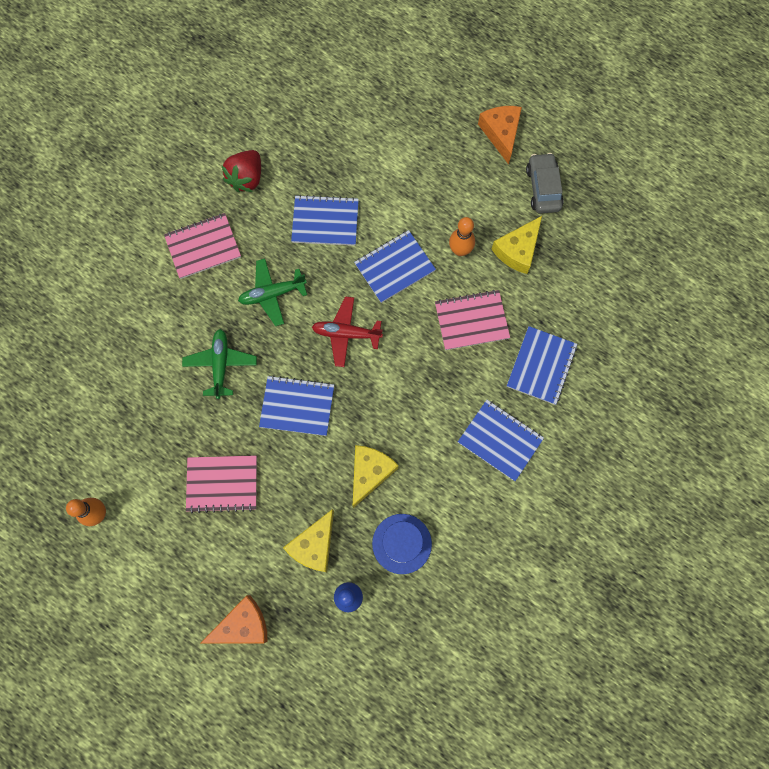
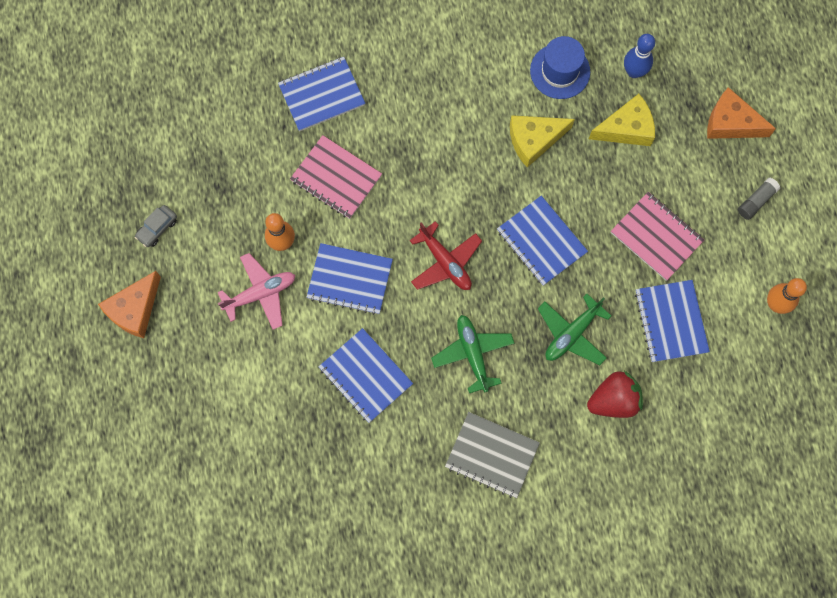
camera: 135 degrees left, 0 degrees up
(173, 579) = (756, 201): none -> grey glue stick
(203, 247) = (492, 455): pink notebook -> grey notebook
(246, 178) = (393, 485): red strawberry -> red strawberry (613, 400)
(272, 294) = (473, 354): green plane -> green plane turned 135 degrees counterclockwise
(439, 209) = (260, 294): none -> pink plane
(500, 440) = (412, 73): blue notebook -> blue notebook (670, 321)
(517, 250) = (237, 198): yellow cheese -> none
(543, 188) = (157, 228): grey car -> grey car, size x0.62

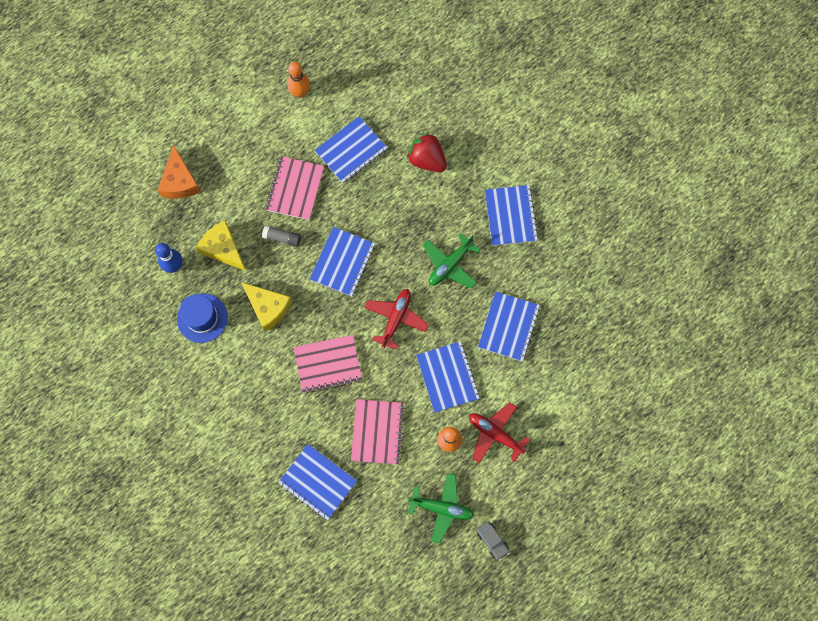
camera: 120 degrees left, 0 degrees up
(135, 310) = (561, 517): orange cheese -> none
(157, 228) = (492, 541): grey car -> grey car turned 45 degrees clockwise
(260, 294) = (495, 434): pink plane -> red plane
(436, 167) = (328, 364): none -> pink notebook
(492, 455) = (510, 216): grey notebook -> blue notebook
(572, 333) = (397, 208): green plane -> green plane (441, 508)
(756, 201) = (231, 137): grey glue stick -> grey glue stick (282, 238)

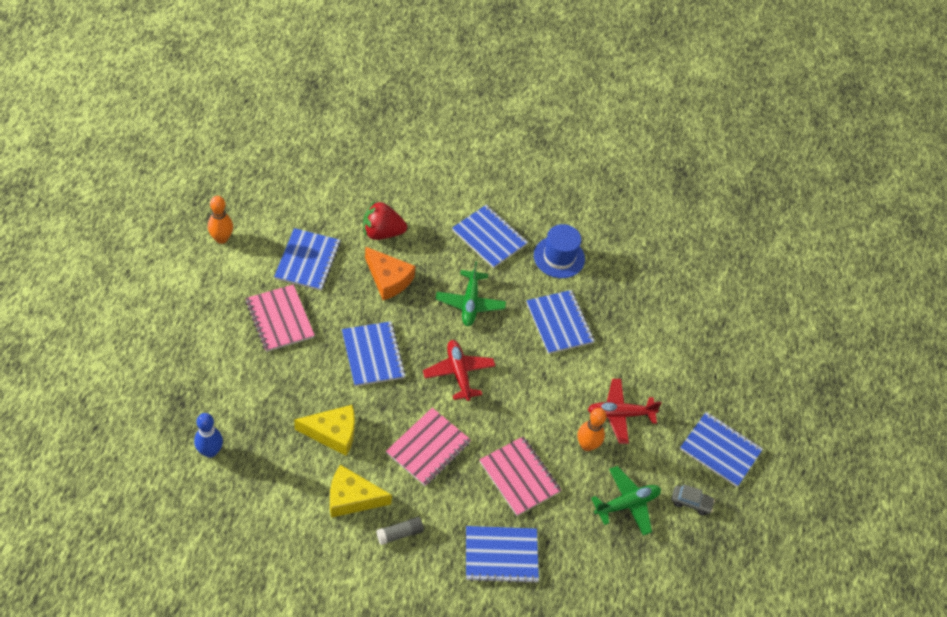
camera: 45 degrees left, 20 degrees down
(180, 181) = (158, 374): orange cheese -> orange cheese (388, 279)
(202, 318) = (275, 481): blue hat -> blue hat (559, 257)
(223, 249) = (248, 408): yellow cheese -> yellow cheese (352, 498)
(282, 238) = (300, 366): grey glue stick -> grey glue stick (400, 533)
(447, 377) = (542, 393): blue notebook -> blue notebook (720, 450)

